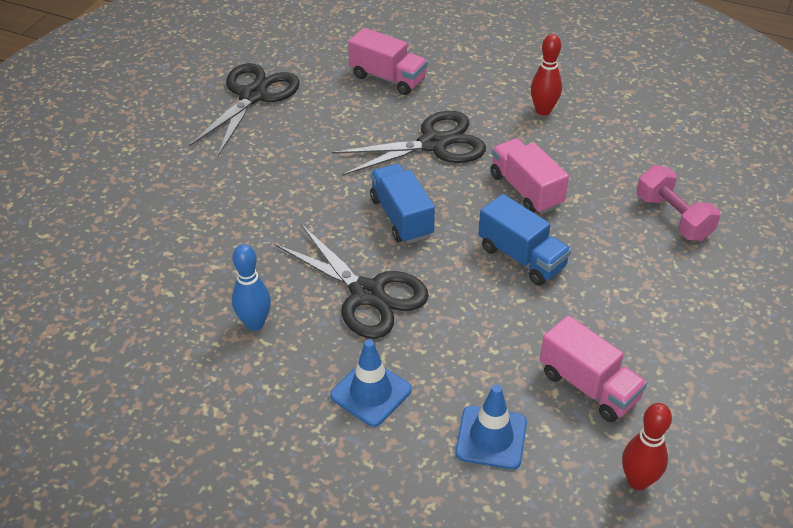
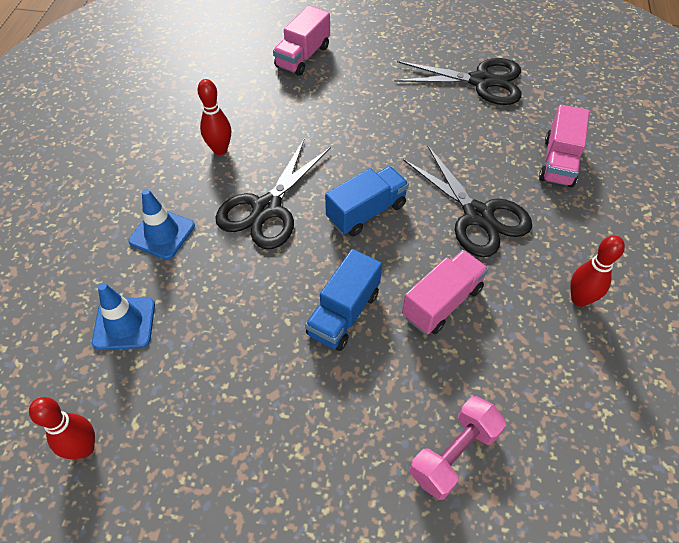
camera: 75 degrees right, 10 degrees up
(255, 323) = (220, 149): blue bowling pin -> red bowling pin
(588, 386) = (190, 393): pink truck -> pink truck (303, 56)

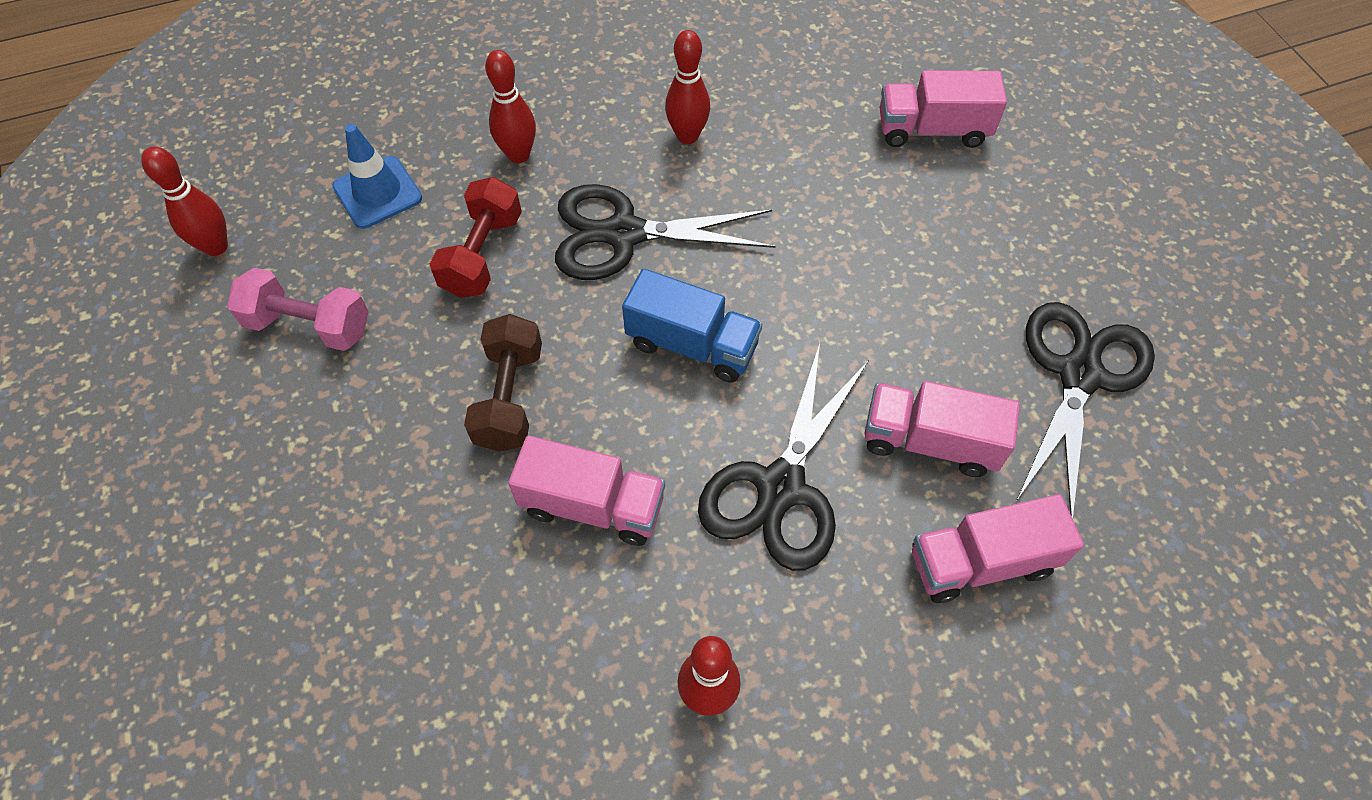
camera: 60 degrees right, 5 degrees up
(162, 233) = (518, 155): blue traffic cone -> red bowling pin
(226, 284) = (482, 254): none -> red dumbbell
(343, 313) = (509, 397): blue truck -> brown dumbbell
(454, 454) = (365, 618): pink dumbbell -> pink dumbbell (309, 325)
(481, 81) = (1079, 375): black scissors -> black scissors turned 135 degrees counterclockwise
(485, 148) = (929, 441): none -> pink truck

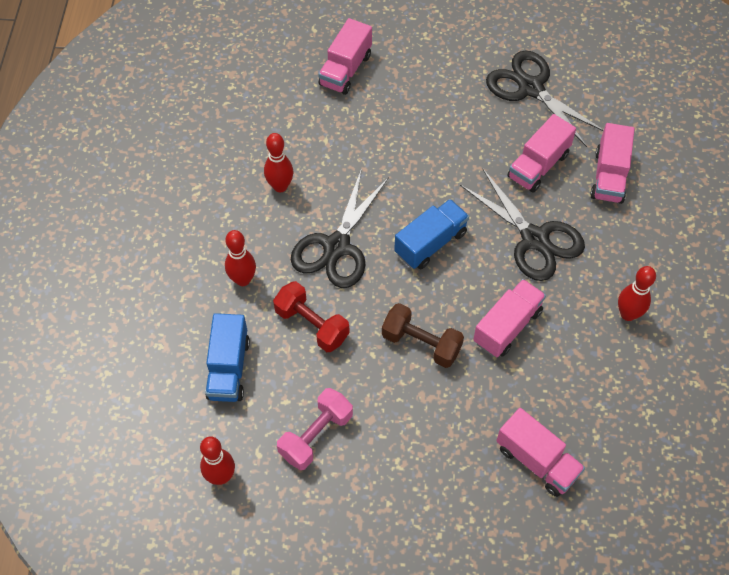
camera: 65 degrees left, 0 degrees up
(361, 639) = (536, 461): none -> pink truck
(377, 192) = (228, 368): blue traffic cone -> blue truck

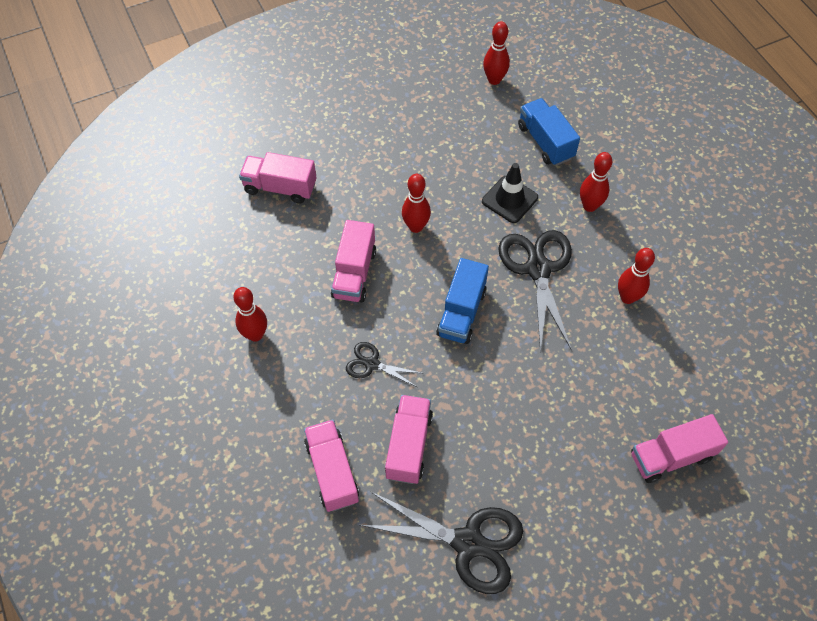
camera: 150 degrees right, 0 degrees up
(312, 325) = (509, 199): red dumbbell -> black traffic cone
(316, 435) = (449, 130): pink dumbbell -> none
(345, 70) = (671, 456): pink truck -> pink truck turned 105 degrees counterclockwise
(421, 343) = (416, 227): brown dumbbell -> red bowling pin
(534, 239) = (372, 364): black scissors -> black scissors, size x0.52

